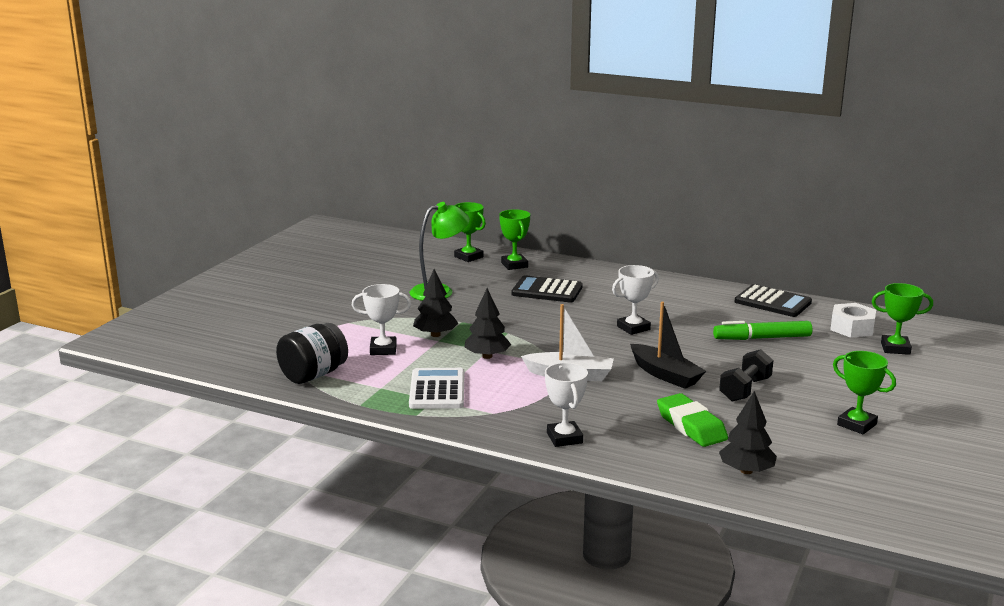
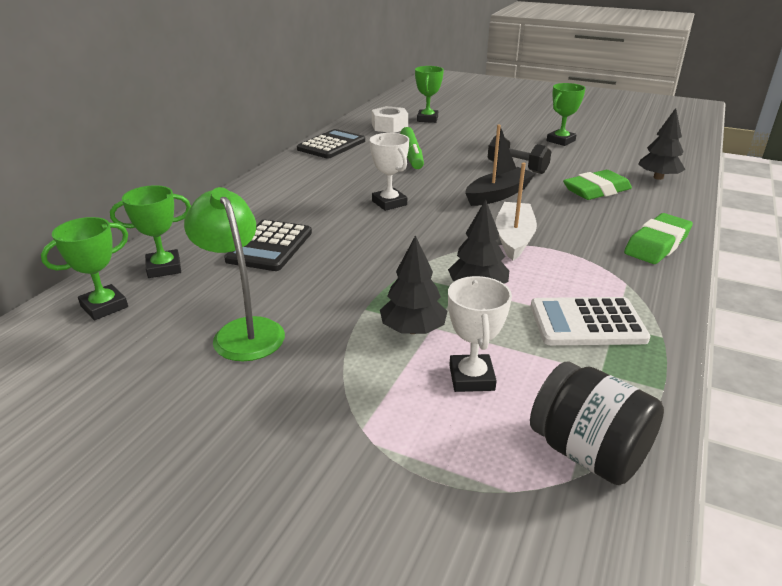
camera: 90 degrees left, 10 degrees up
(564, 438) = (657, 244): white trophy -> green eraser

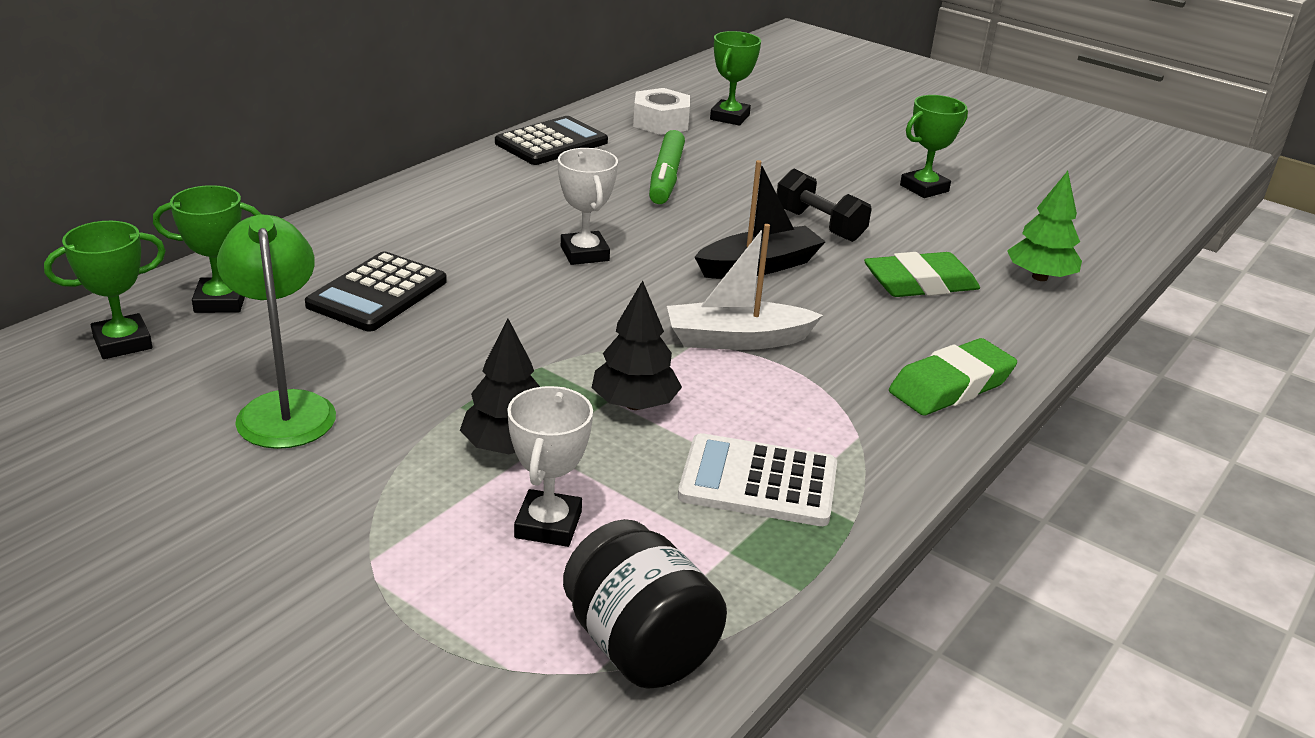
camera: 10 degrees right, 0 degrees up
(514, 238) = (737, 340): white boat -> white boat turned 120 degrees counterclockwise
(658, 177) = (1039, 277): black tree -> green tree

